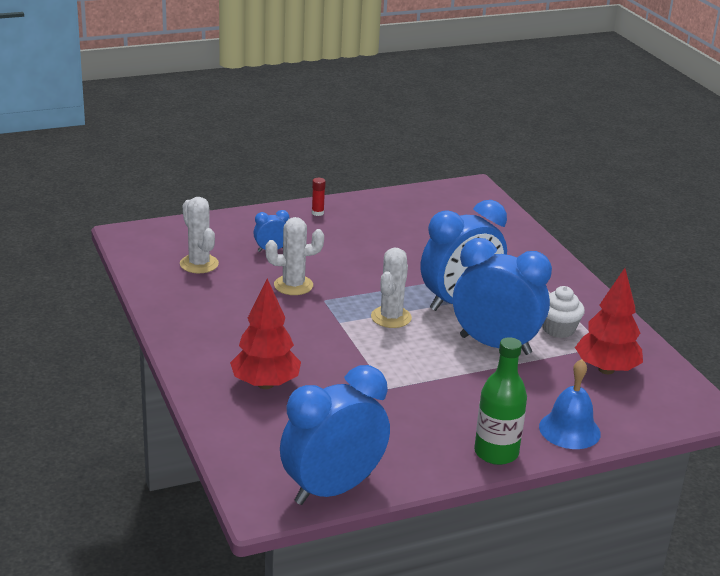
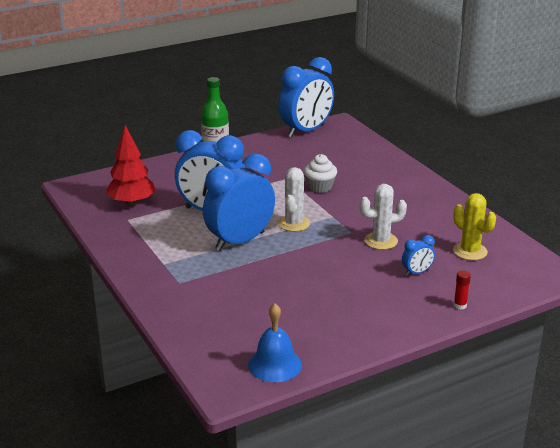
camera: 175 degrees right, 0 degrees up
(199, 264) = (470, 251): white cactus -> yellow cactus
(265, 384) = (366, 173): red tree -> none
(317, 213) = (394, 323): red glue stick -> red glue stick (460, 305)
(558, 329) = (160, 228): white cupcake -> white cupcake (320, 187)
(569, 430) = (168, 167): blue bell -> blue bell (275, 364)

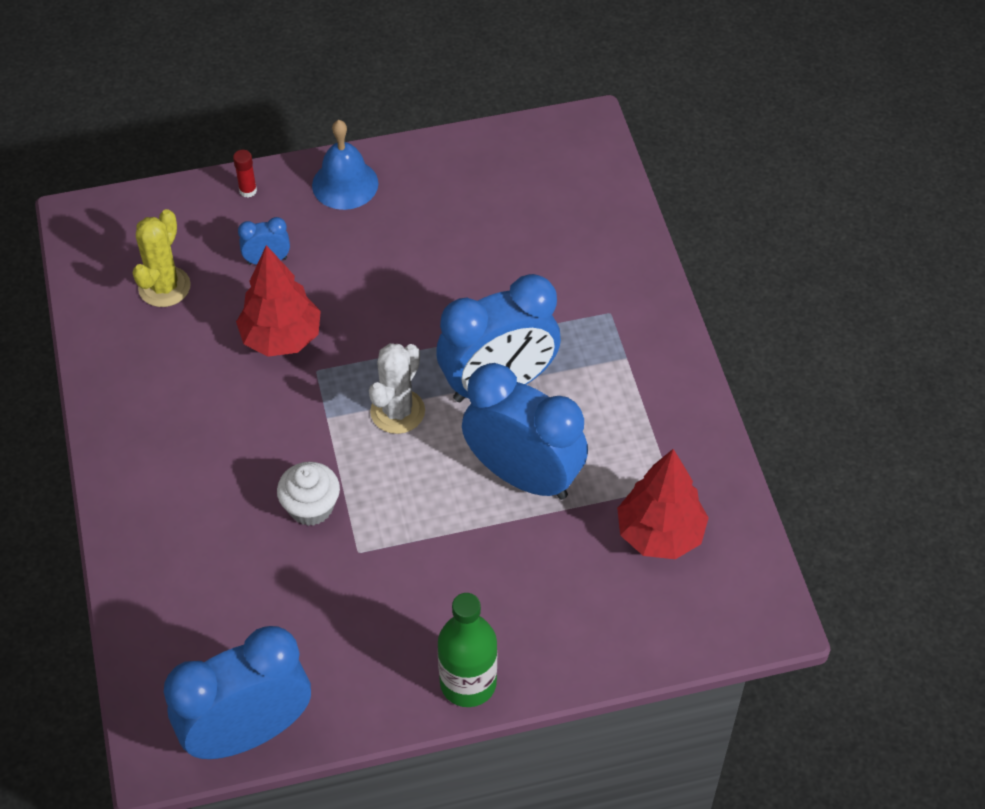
camera: 165 degrees left, 25 degrees up
(275, 364) = (520, 149): blue bell -> blue bell (345, 184)
(381, 241) = (281, 338): white cactus -> red tree
(470, 251) = (164, 287): yellow cactus -> yellow cactus turned 45 degrees clockwise

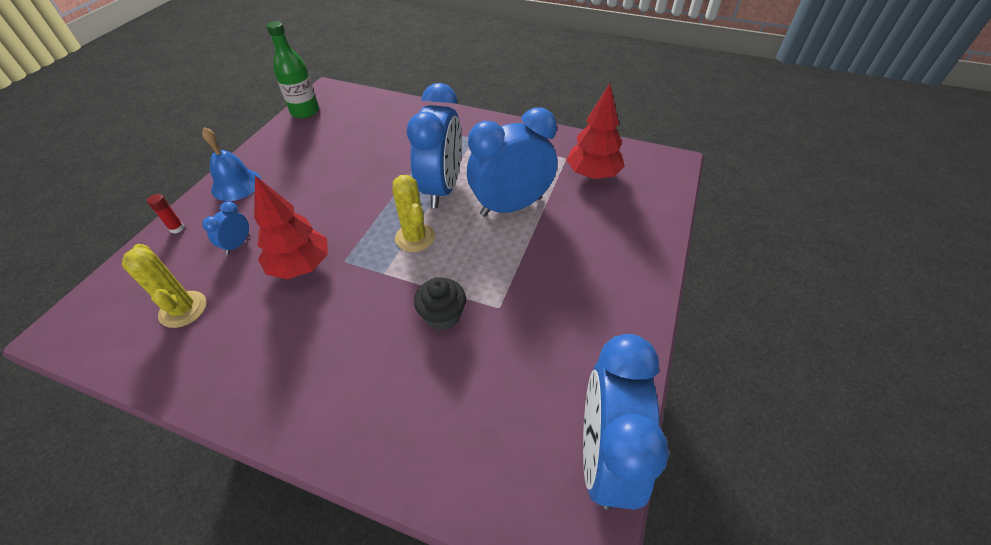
camera: 55 degrees left, 5 degrees down
(311, 507) = (442, 315): white cupcake -> black cupcake
(397, 411) = (415, 237): white cactus -> yellow cactus
(468, 683) = (639, 299): green bottle -> green bottle (305, 111)

